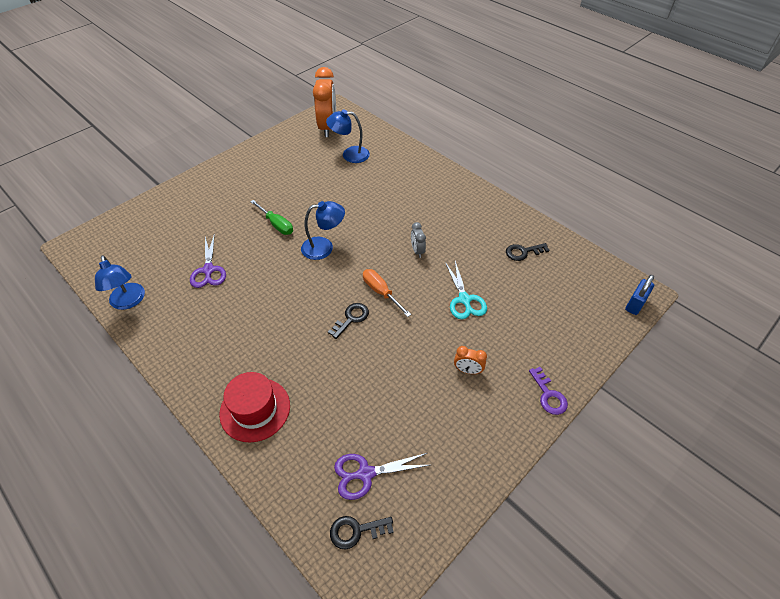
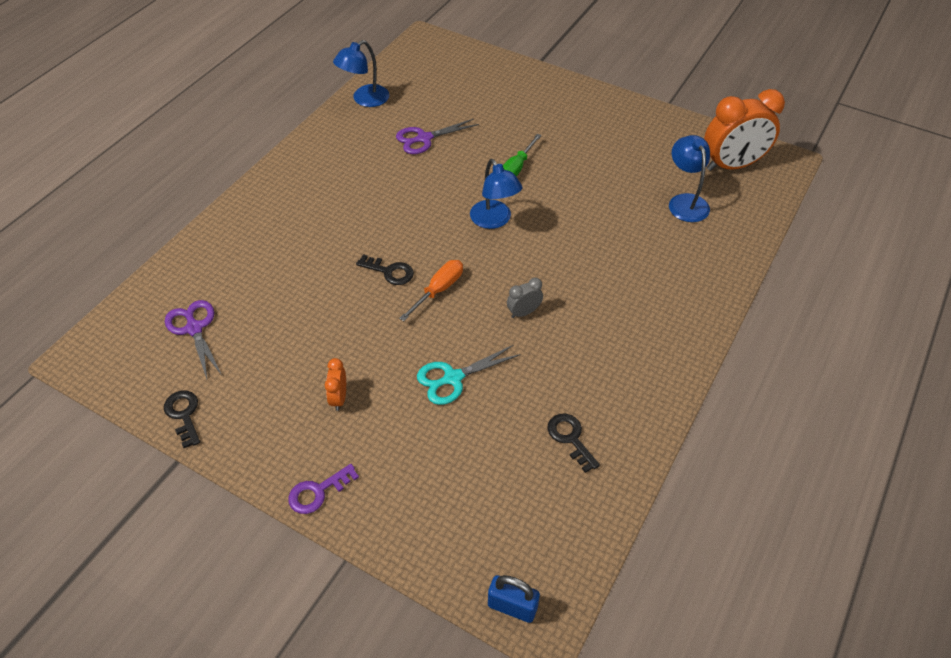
camera: 75 degrees right, 0 degrees up
(255, 409) = (256, 226): red hat -> none
(356, 531) = (135, 334): black key -> black key (183, 415)

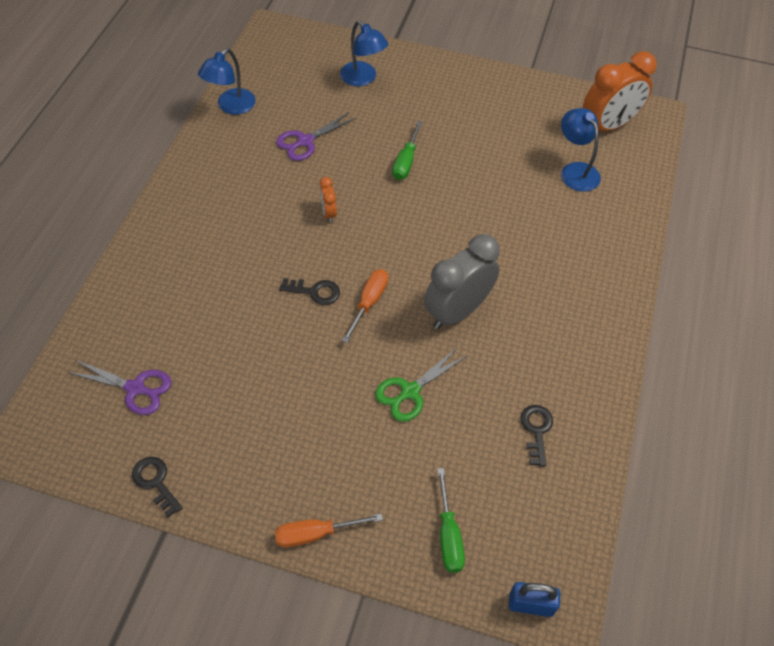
camera: 15 degrees left, 5 degrees up
(194, 328) = (135, 388): purple scissors -> purple scissors turned 150 degrees clockwise
(318, 492) = (316, 534): purple key -> orange screwdriver
(339, 398) = (306, 434): orange clock -> orange clock (329, 213)
(448, 520) = (448, 535): none -> green screwdriver
(453, 378) = (410, 391): turquoise scissors -> green scissors
(494, 220) = (401, 220): blue lamp -> blue lamp (363, 78)
(524, 312) = (457, 311): grey clock -> grey clock, size x2.23
(570, 438) = (536, 430): black key -> black key turned 45 degrees clockwise

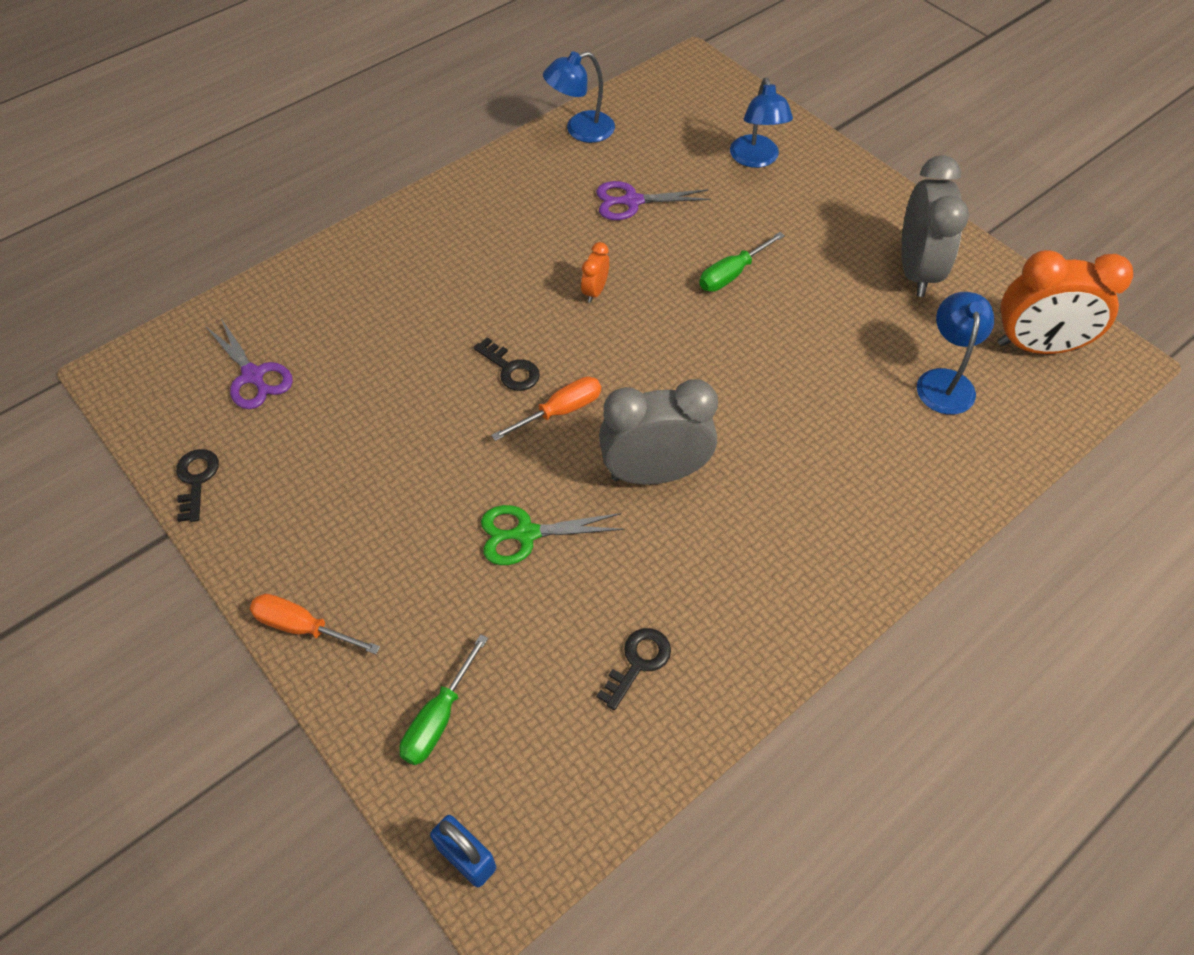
camera: 35 degrees right, 0 degrees up
(511, 110) = (916, 271): none -> grey clock

